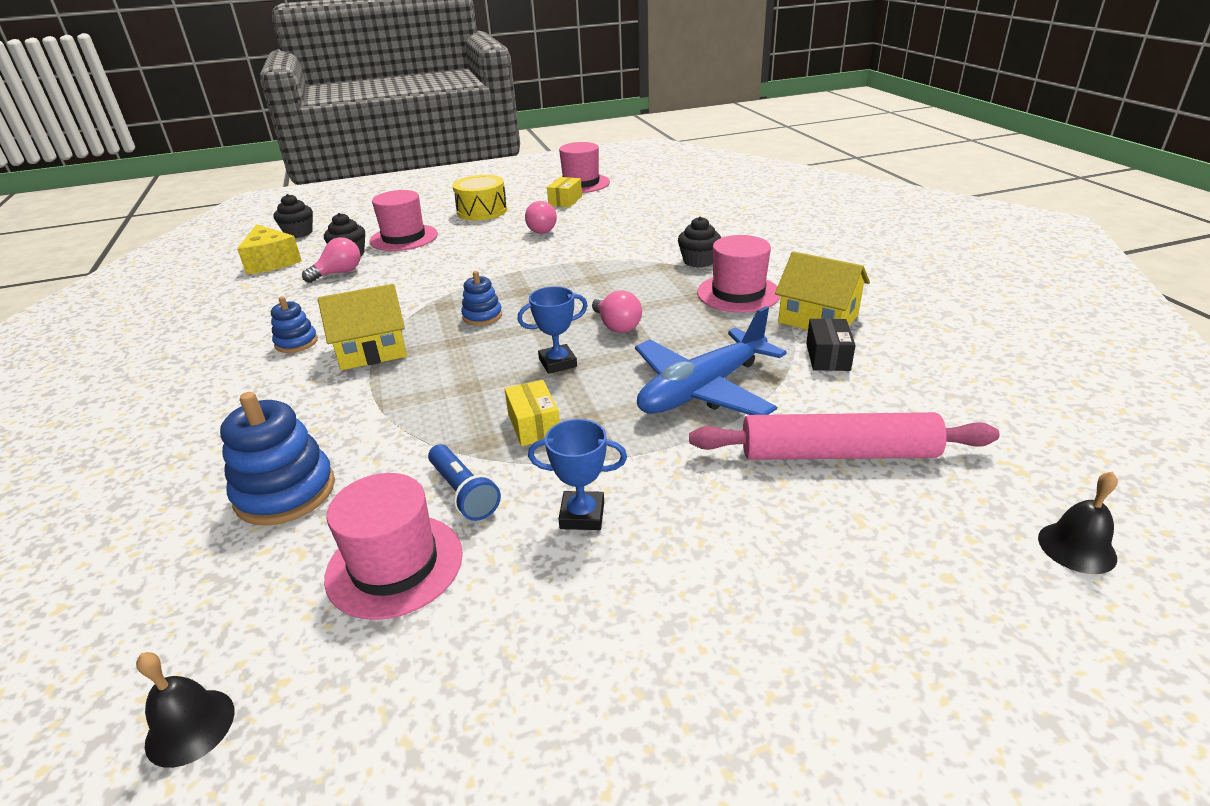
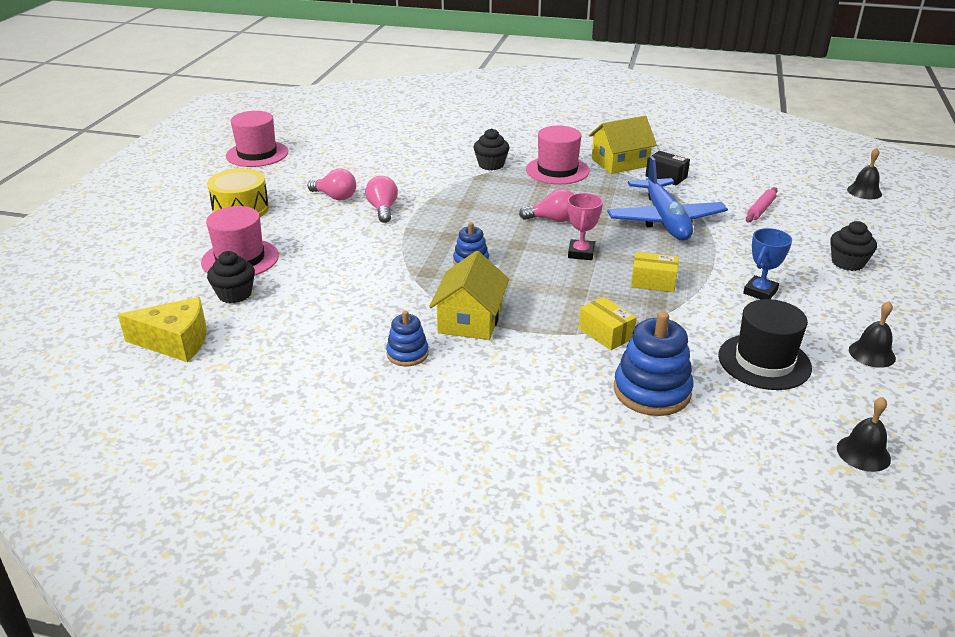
camera: 60 degrees left, 0 degrees up
(299, 233) = (113, 313): black cupcake -> black cupcake (847, 263)
(339, 273) = (275, 308): pink light bulb -> pink light bulb (383, 209)
(394, 565) = (764, 361): pink hat -> black hat
(463, 493) = (709, 323): blue flashlight -> none
(480, 680) = (872, 354): none -> black bell
(557, 363) = (581, 253): blue trophy -> pink trophy
(565, 201) = (287, 171): yellow box -> yellow box (606, 333)
(838, 454) = (760, 209): pink rolling pin -> pink rolling pin, size x0.48

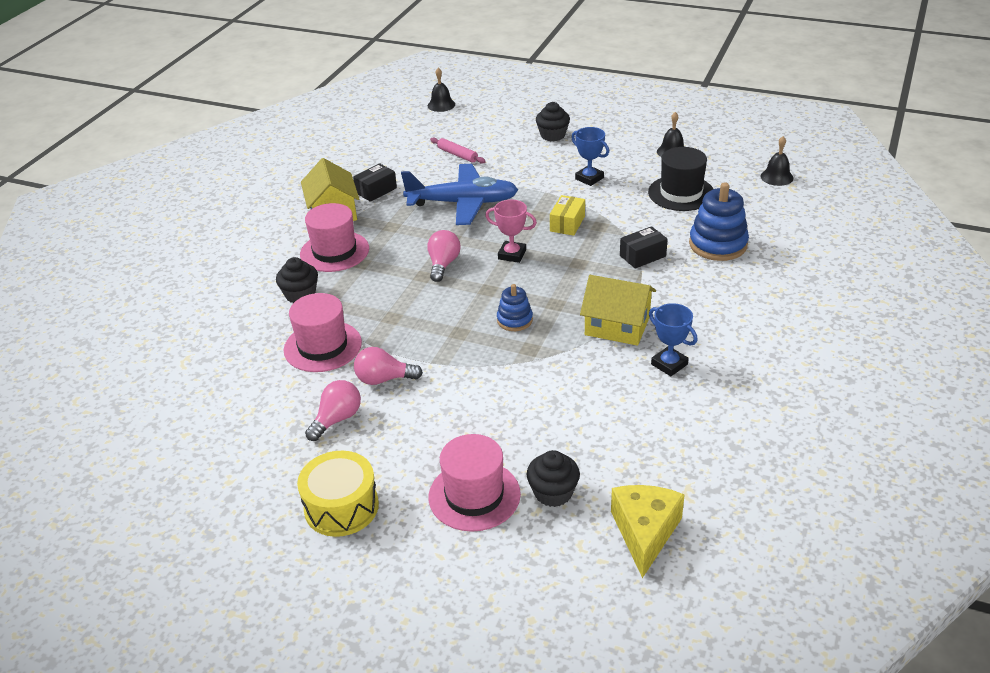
camera: 80 degrees left, 5 degrees up
(257, 154) = (166, 505): pink hat -> pink hat (322, 346)
(407, 354) = (669, 364): blue stacking toy -> blue trophy
(606, 333) = (642, 256): yellow box -> black box

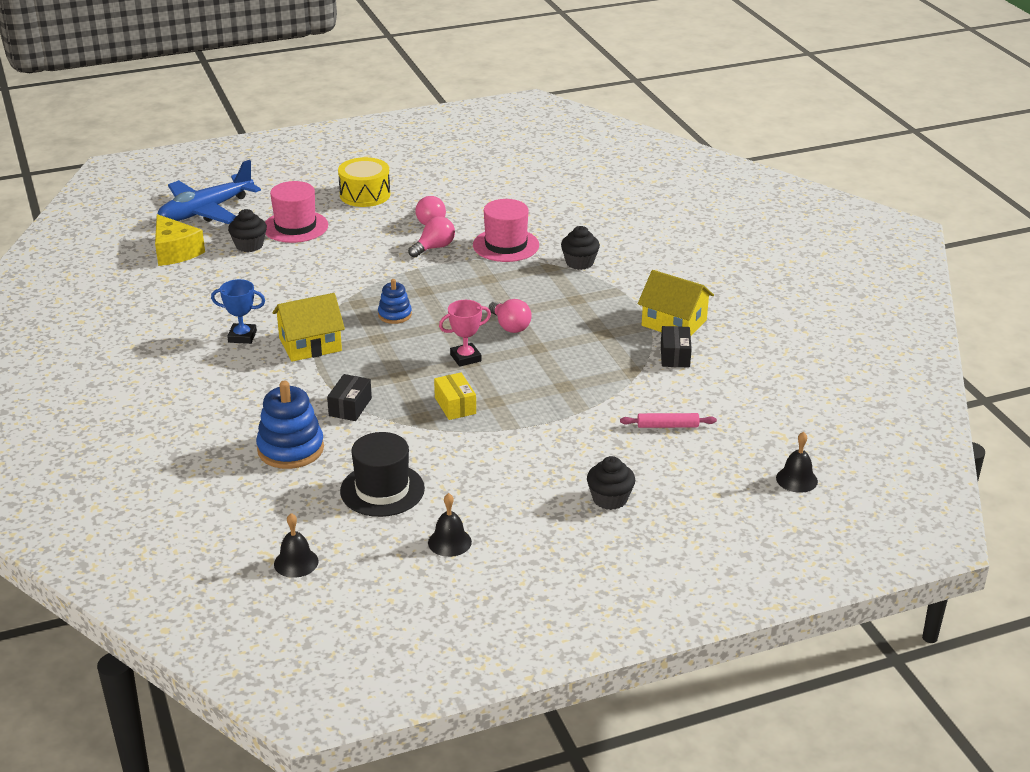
camera: 135 degrees right, 5 degrees down
(334, 251) = (612, 297): pink hat -> none
(463, 203) = (578, 381): blue plane -> blue plane (206, 211)
(589, 178) = (497, 463): blue trophy -> none

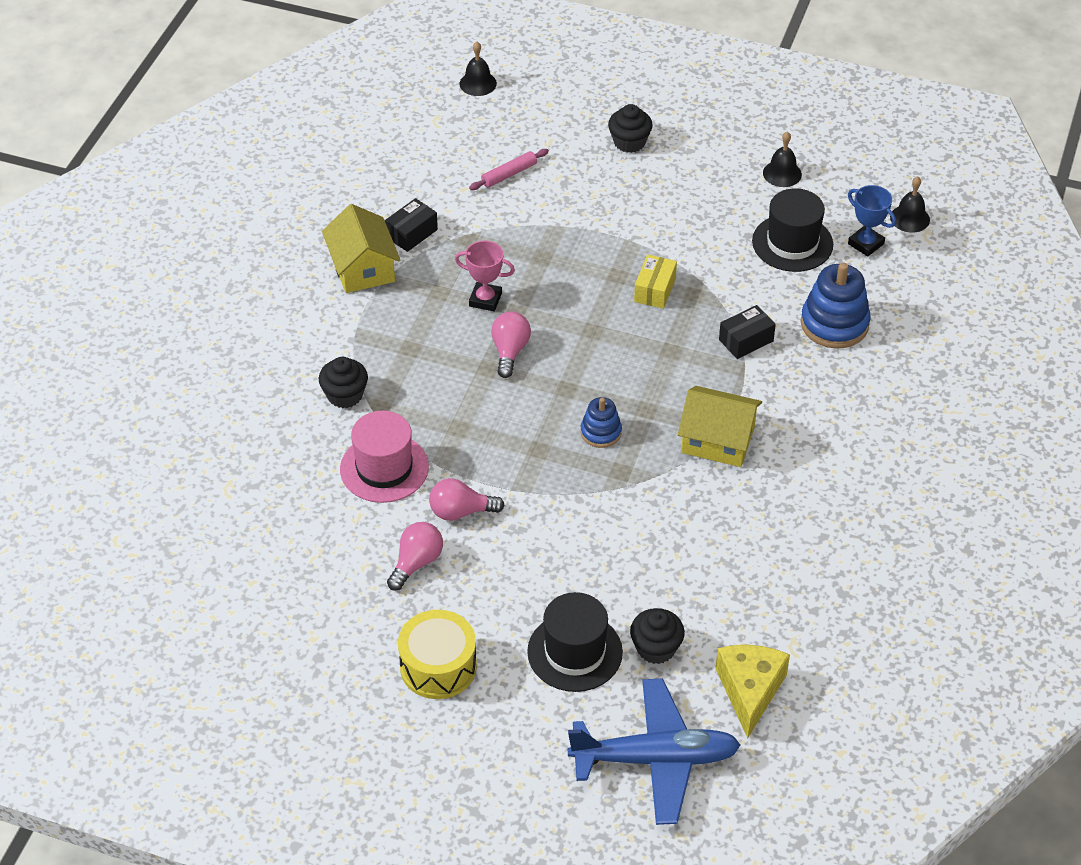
camera: 140 degrees left, 15 degrees up
(242, 337) = (775, 492): blue trophy -> blue trophy (865, 244)
(295, 227) = (575, 652): pink hat -> black hat
(465, 358) = (591, 337): pink trophy -> pink trophy (485, 299)
(667, 426) = (509, 174): pink rolling pin -> pink rolling pin turned 75 degrees counterclockwise

